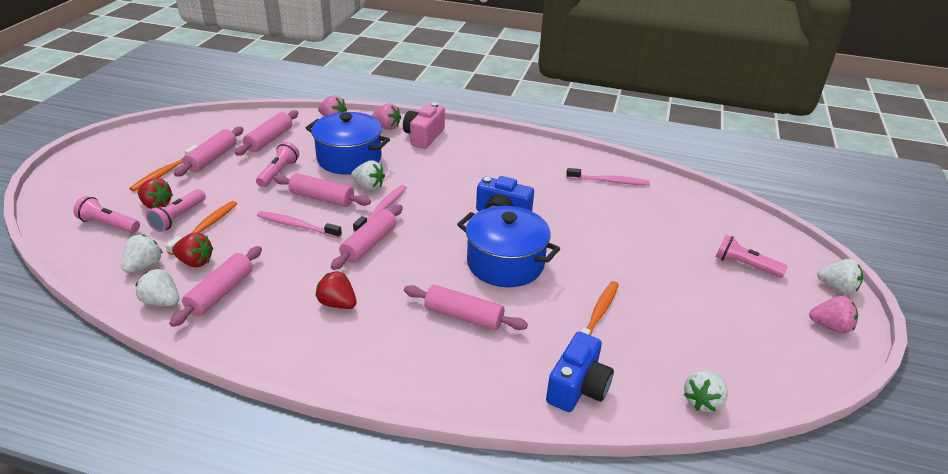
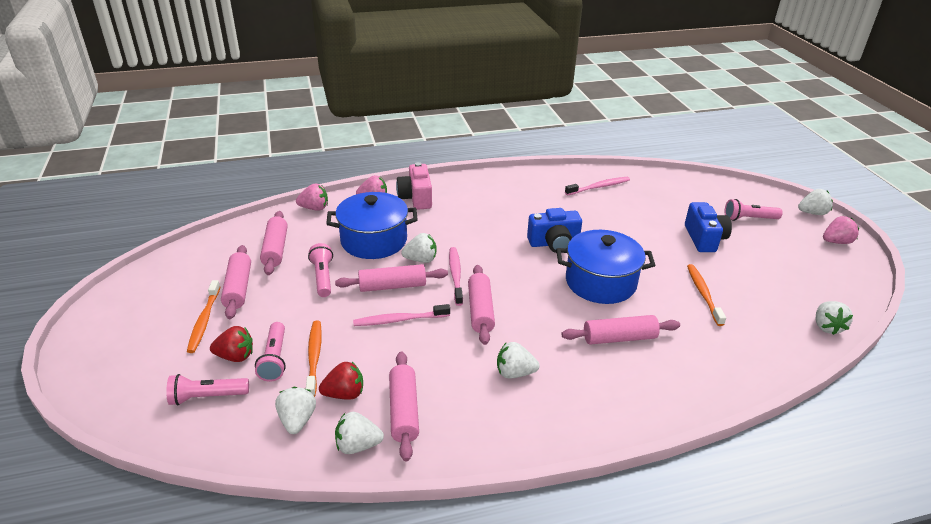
camera: 30 degrees left, 0 degrees up
(337, 304) = (514, 373): red strawberry -> white strawberry
(577, 387) = (750, 355): blue camera -> blue camera (704, 238)

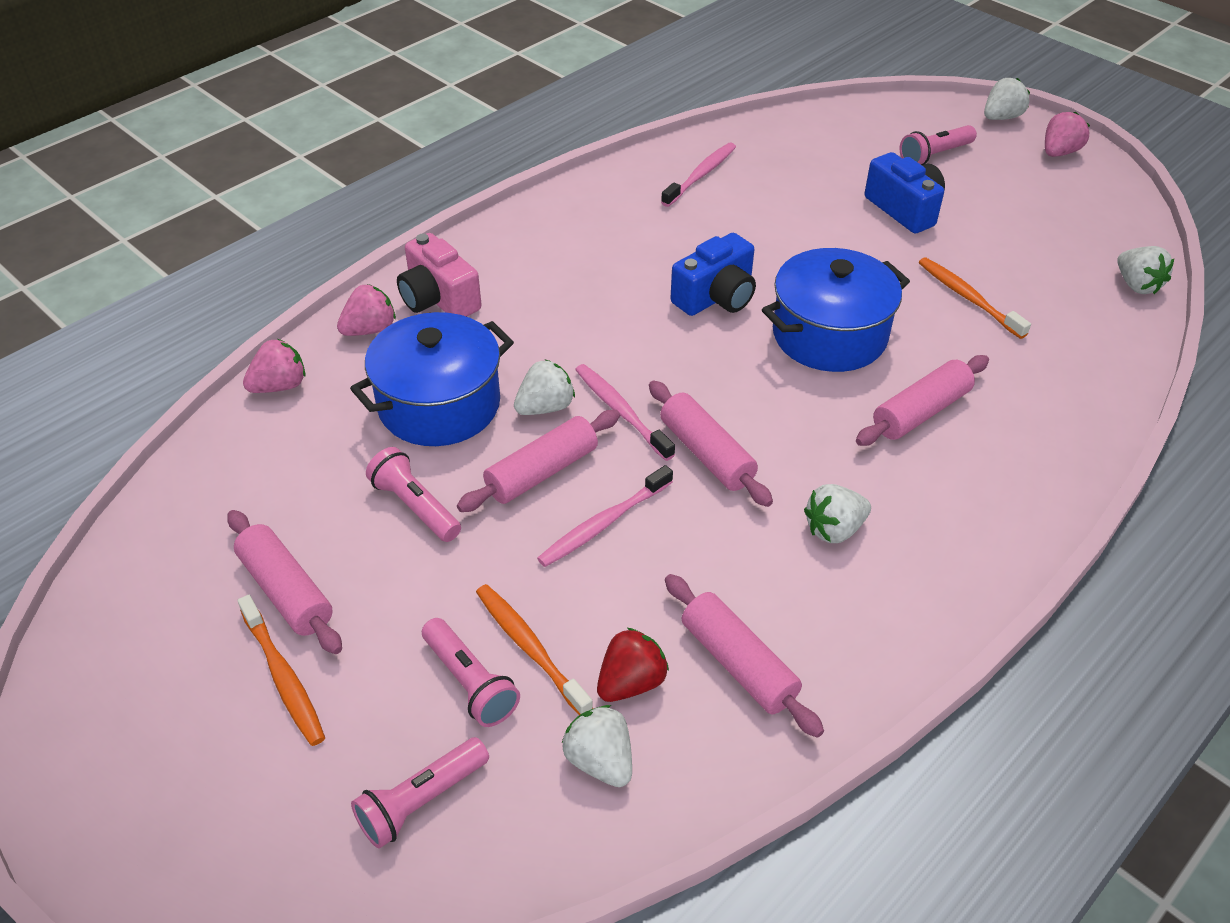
camera: 30 degrees left, 10 degrees up
(235, 356) = (400, 711): red strawberry -> none
(275, 249) = (283, 491): pink rolling pin -> none
(358, 445) = (722, 750): white strawberry -> none

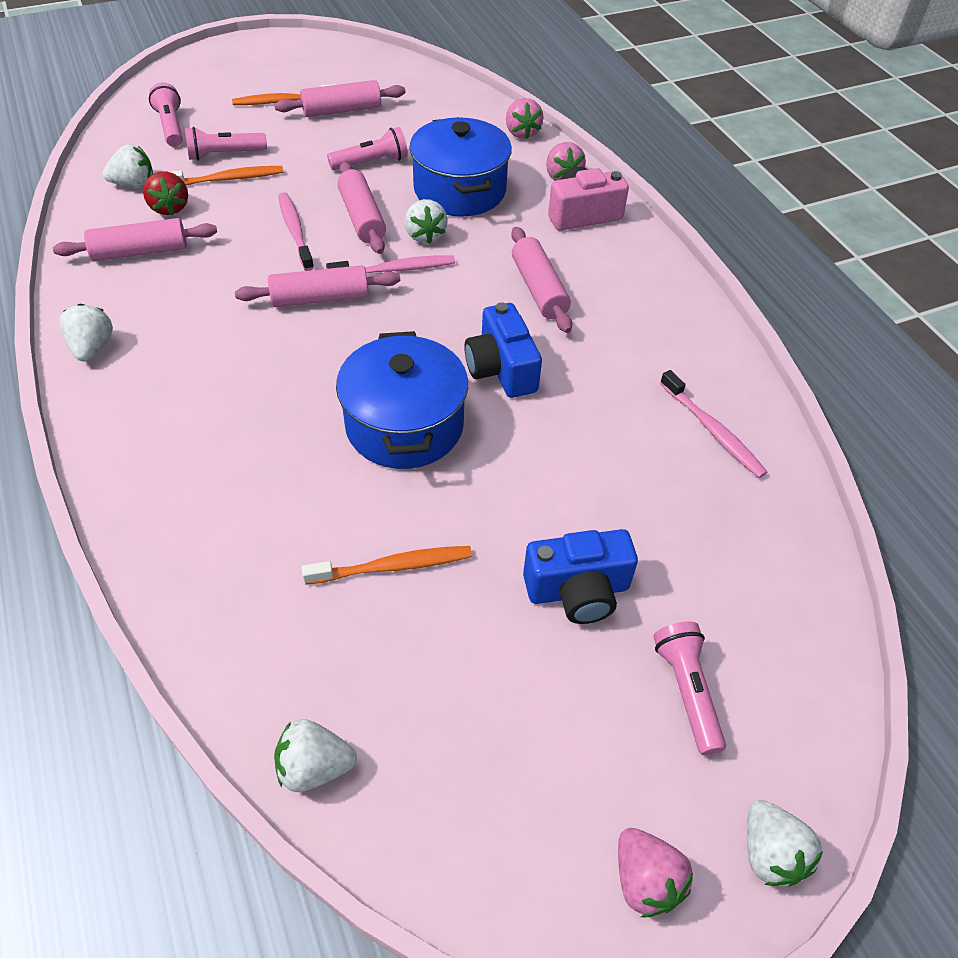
camera: 110 degrees right, 5 degrees up
(834, 529) = (198, 336): white strawberry -> white strawberry (92, 348)
(921, 412) = (269, 443): pink rolling pin -> pink rolling pin (538, 289)

